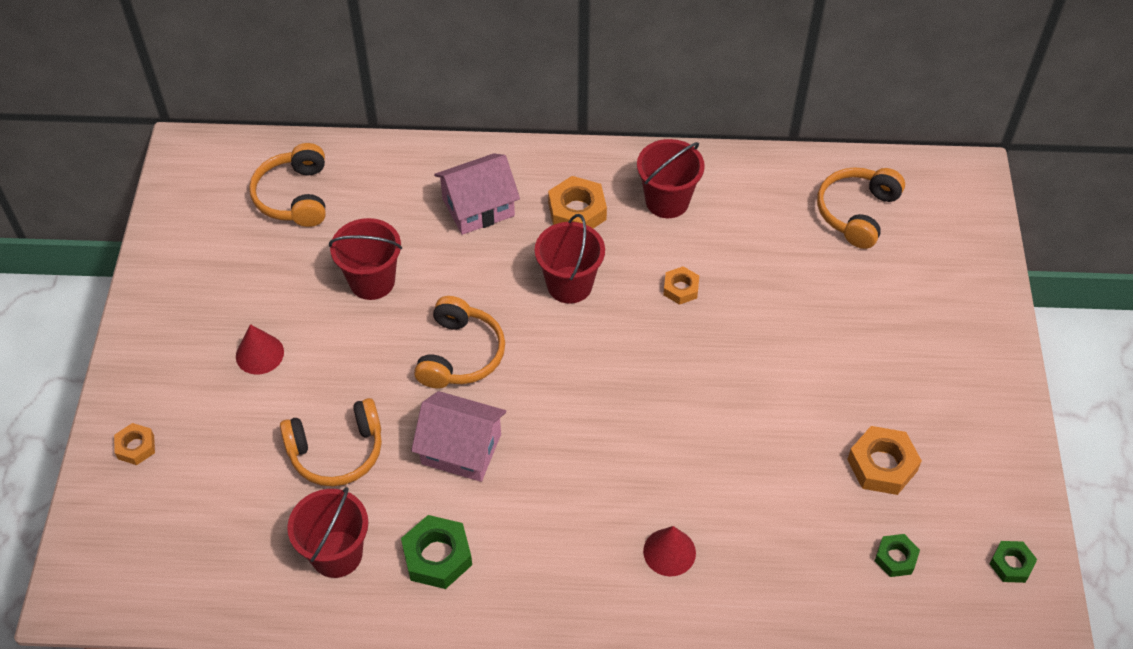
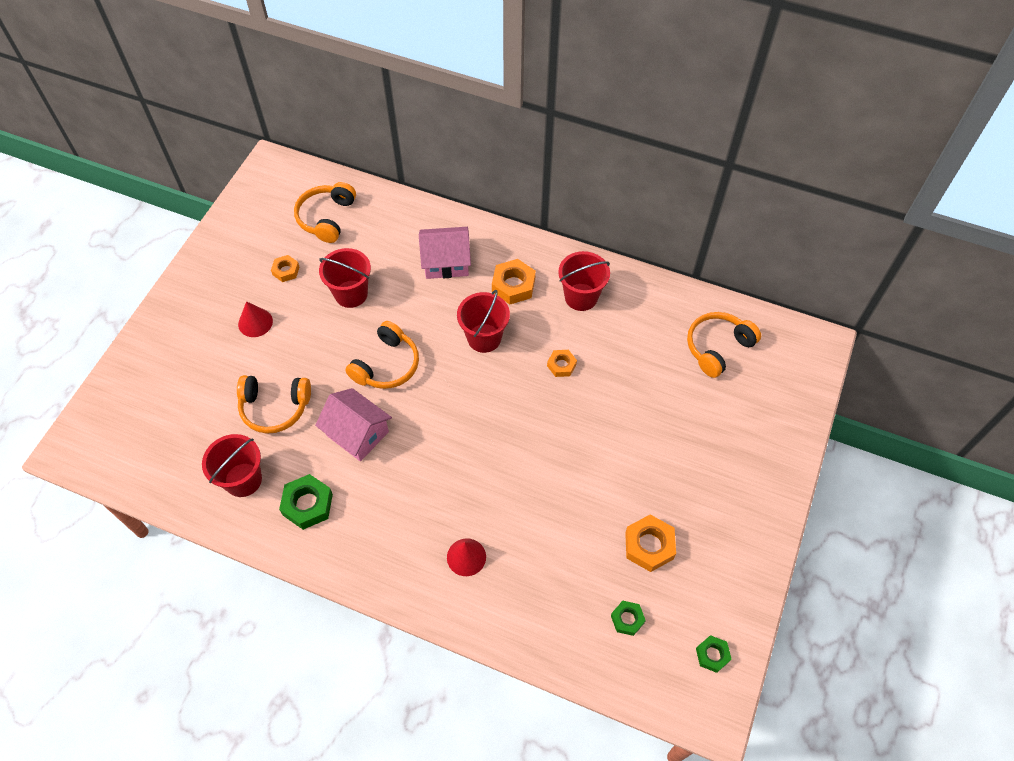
camera: 20 degrees right, 5 degrees up
(136, 447) = (150, 362): orange nut -> orange nut (286, 271)

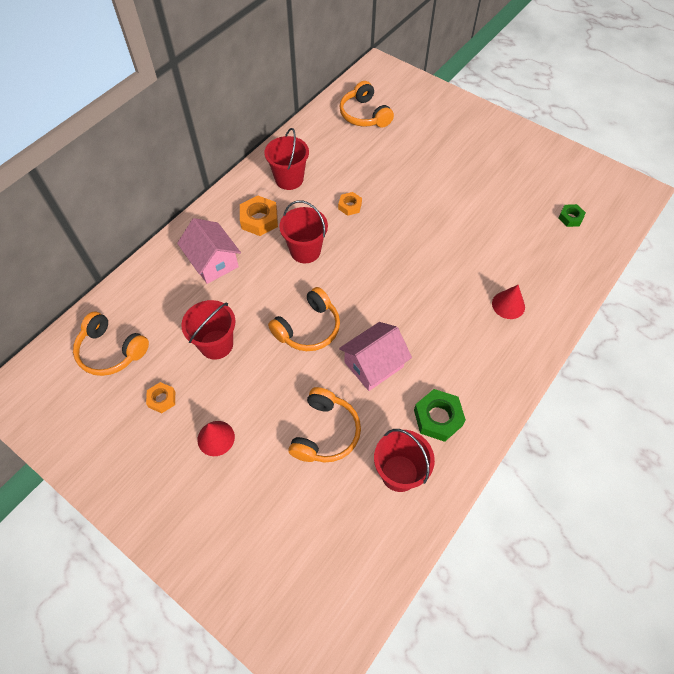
camera: 75 degrees left, 0 degrees up
(387, 365) = (308, 328): orange headphones -> orange headphones turned 90 degrees clockwise
(446, 262) = (213, 262): pink house -> pink house turned 45 degrees counterclockwise
(649, 545) = (516, 192): orange nut -> none
(712, 655) = (599, 180): green nut -> none

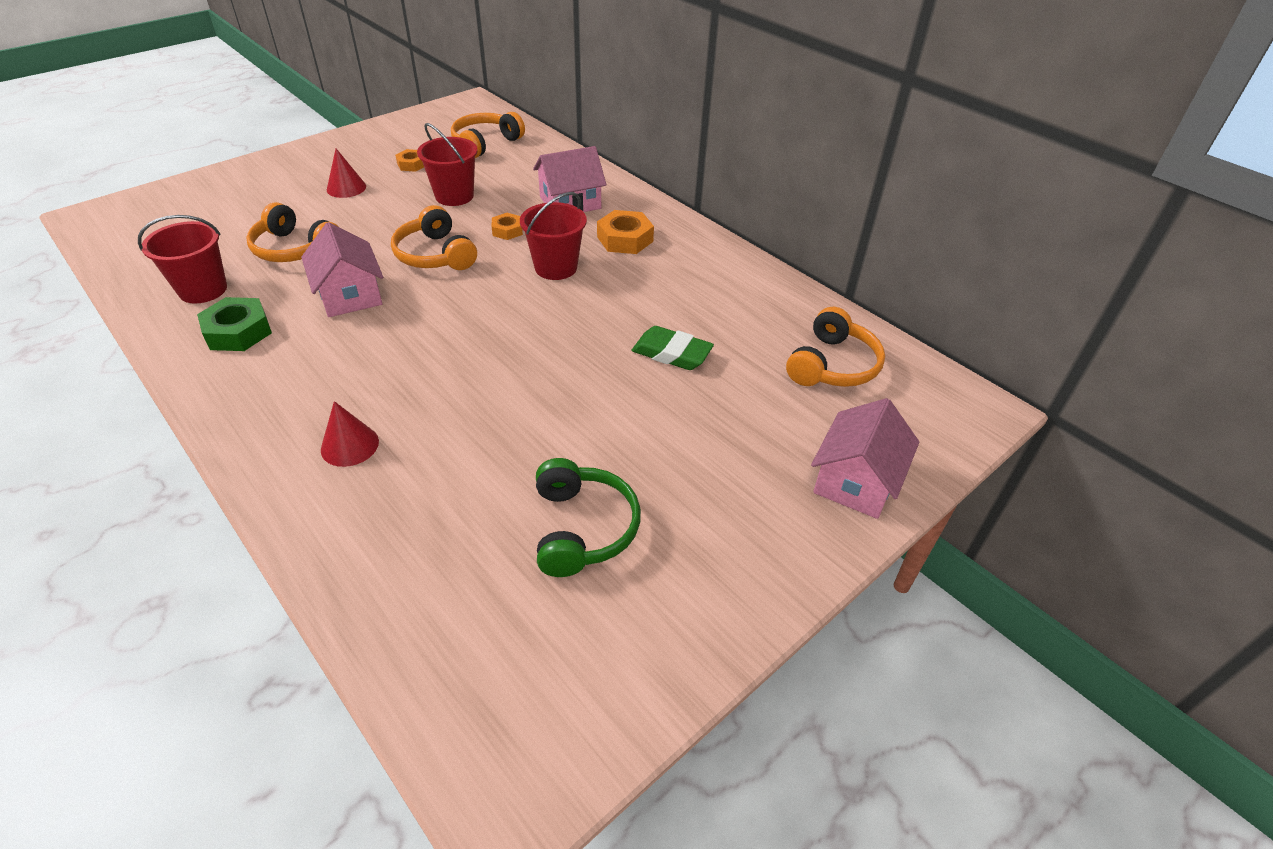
camera: 100 degrees right, 15 degrees down
(289, 179) = (693, 270): red bucket -> none
(350, 206) = (622, 316): orange nut -> orange nut (507, 230)
(364, 115) = (833, 365): orange headphones -> orange headphones turned 135 degrees clockwise
(377, 179) = (671, 353): none -> green eraser
(444, 106) = (856, 481): none -> pink house
(515, 194) = (582, 528): none -> green headphones
(570, 218) = (485, 605): green nut -> none

